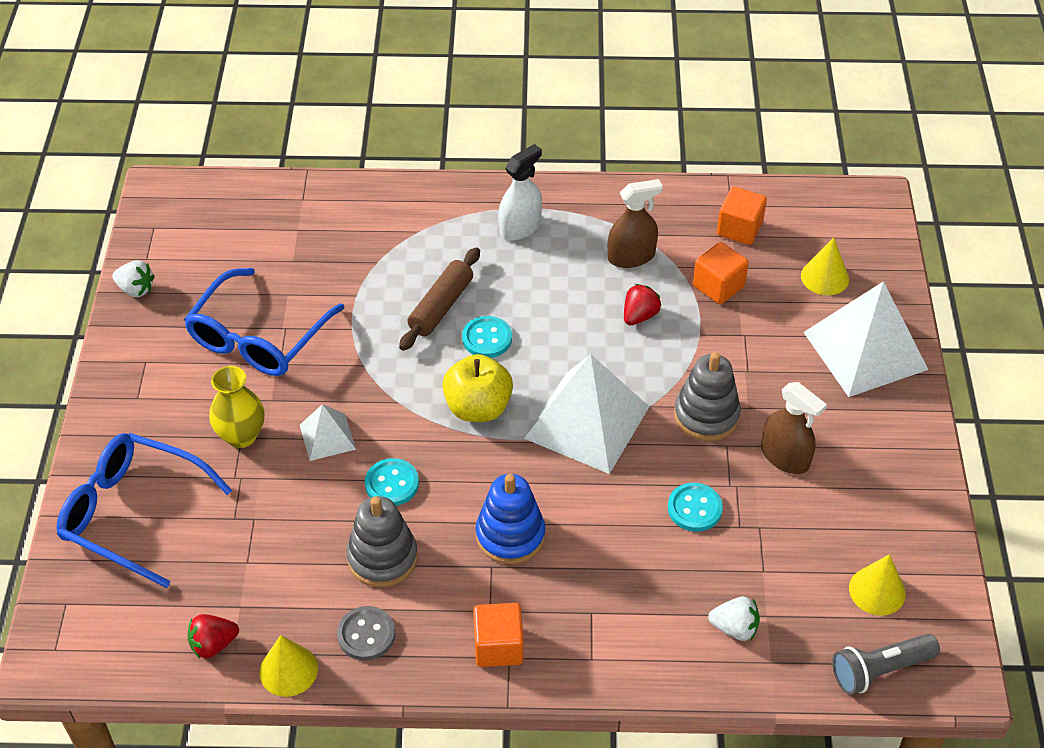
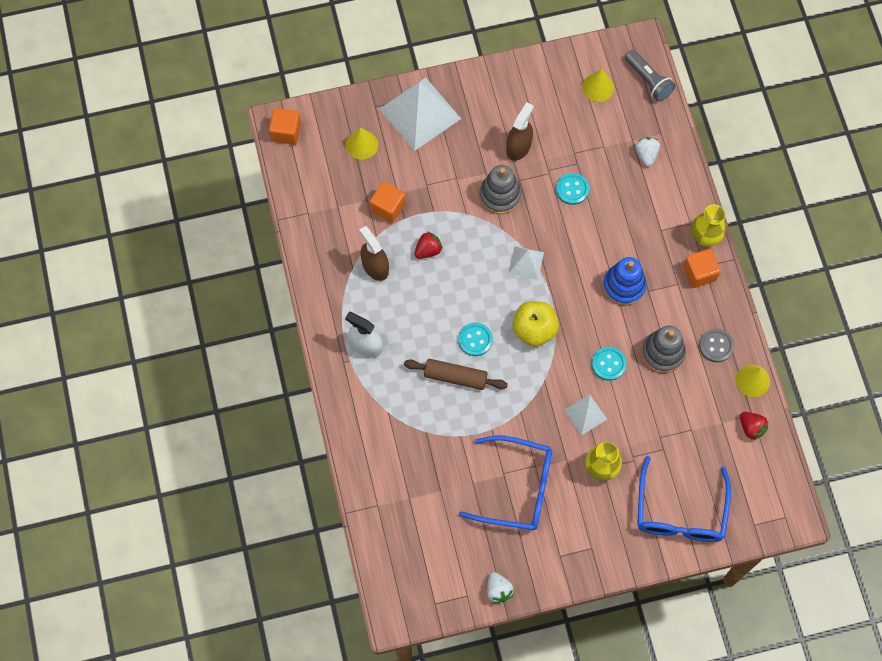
camera: 105 degrees left, 20 degrees up
(136, 289) = (498, 590): white strawberry -> white strawberry turned 150 degrees clockwise
(560, 673) = (705, 237): none -> yellow vase
(587, 422) = (526, 262): white pyramid -> white pyramid, size x0.50
(639, 316) = (428, 250): red strawberry -> red strawberry turned 120 degrees clockwise
(739, 229) = (330, 203): orange cube -> orange cube (286, 132)

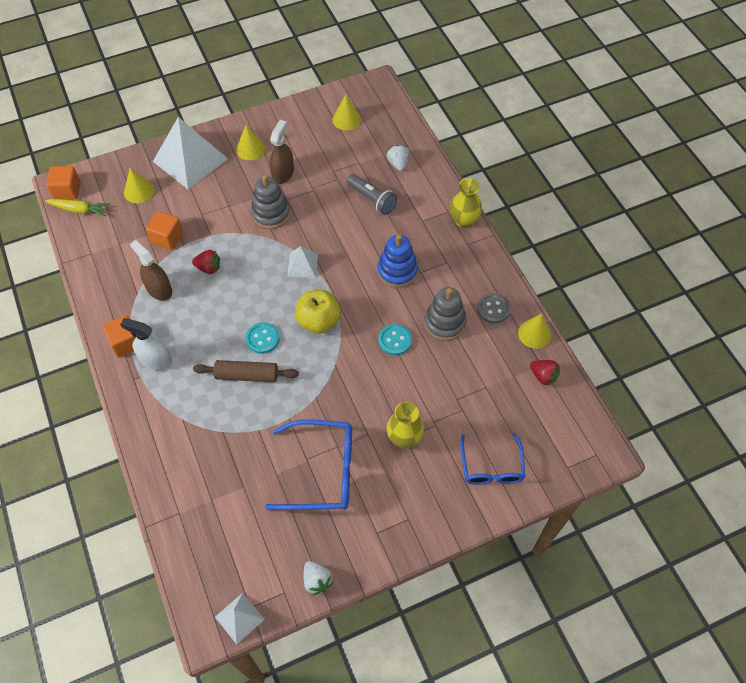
camera: 10 degrees left, 10 degrees down
(298, 158) = (80, 210): none -> yellow carrot
(428, 250) = (208, 268): red strawberry -> red strawberry turned 60 degrees clockwise
(487, 109) = (250, 149): none -> yellow cone
(572, 189) = (336, 200): turquoise button -> none
(585, 414) = (380, 389): white pyramid -> white pyramid (239, 618)
(648, 80) = (389, 109): grey flashlight -> grey flashlight (372, 199)
(680, 511) = (491, 467): blue glasses -> blue glasses, size x0.67
(699, 273) = (464, 250): orange cube -> orange cube (126, 343)

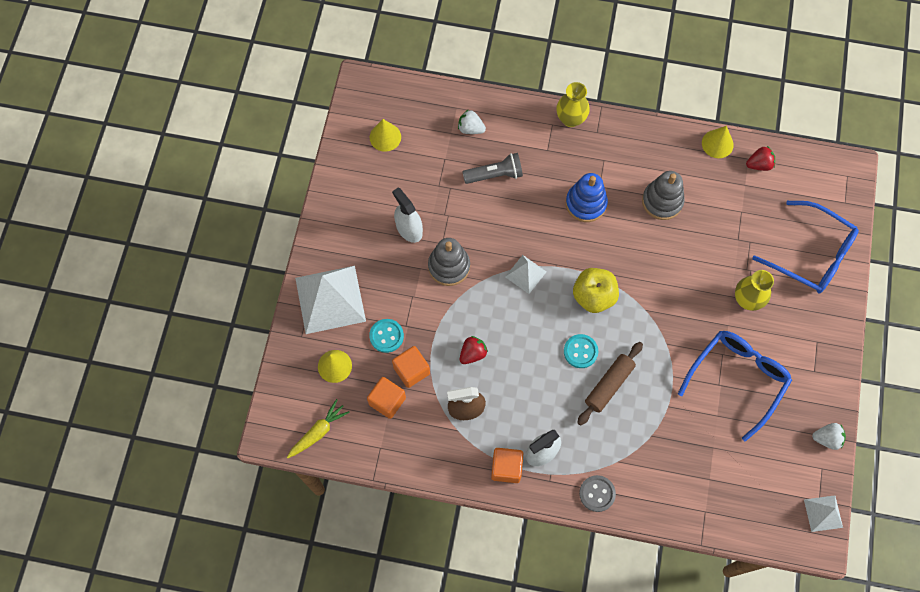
camera: 55 degrees left, 10 degrees up
(67, 191) = (284, 431): orange cube -> orange cube (387, 401)
(250, 149) = (357, 239): yellow cone -> none
(283, 173) = (409, 229): brown spray bottle -> white spray bottle
(395, 340) = (653, 249): turquoise button -> turquoise button (386, 336)
(491, 467) = (811, 254): blue glasses -> blue glasses, size x1.50
(493, 309) = (674, 157): grey button -> grey button (597, 493)

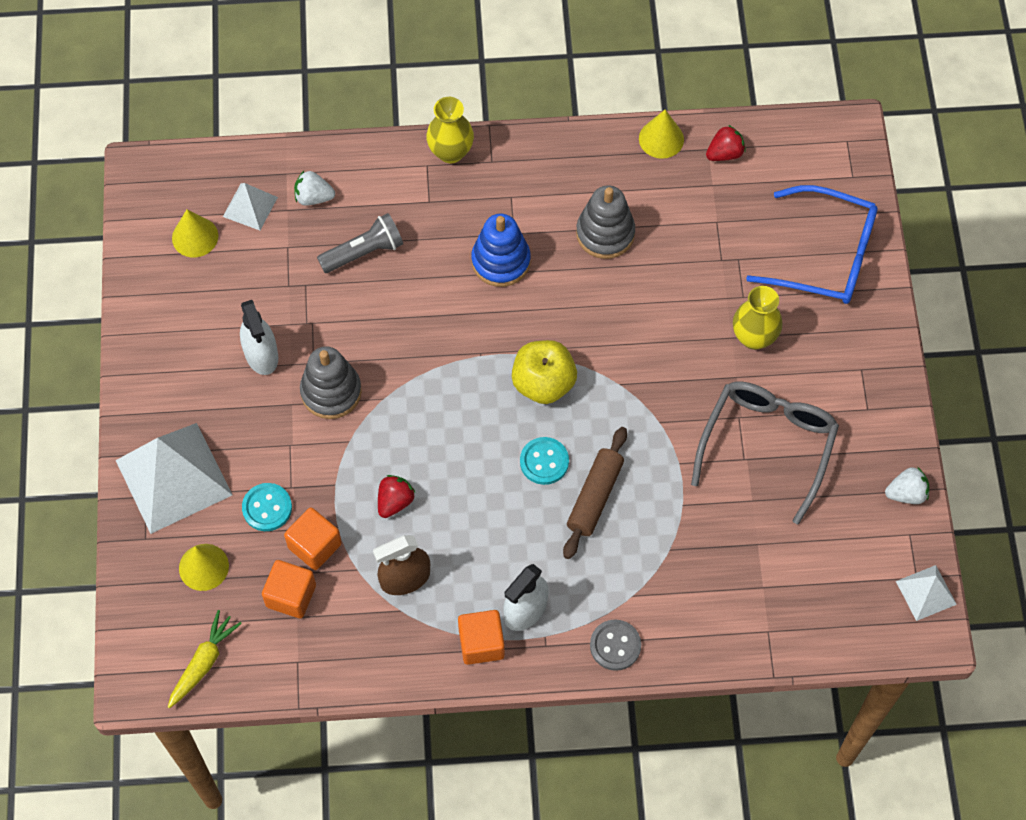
camera: 15 degrees left, 5 degrees down
(409, 229) = (261, 354): white spray bottle -> white spray bottle turned 150 degrees counterclockwise
(525, 274) = (441, 376): white pyramid -> white pyramid (250, 207)
(737, 379) = (767, 445): blue glasses -> grey glasses

